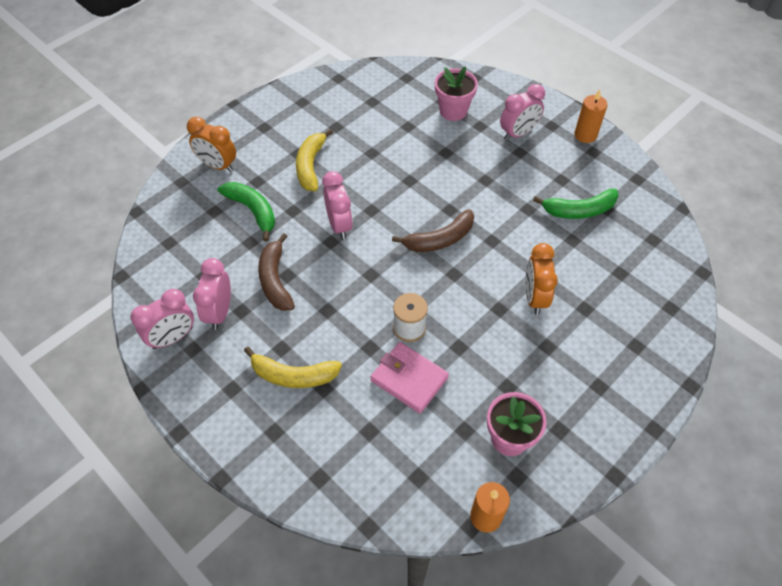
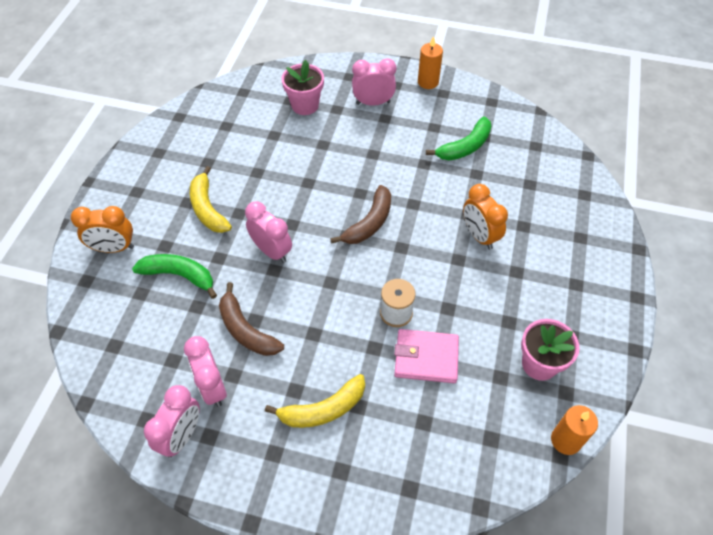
camera: 30 degrees left, 0 degrees up
(518, 133) = (373, 103): pink clock -> pink clock turned 120 degrees counterclockwise

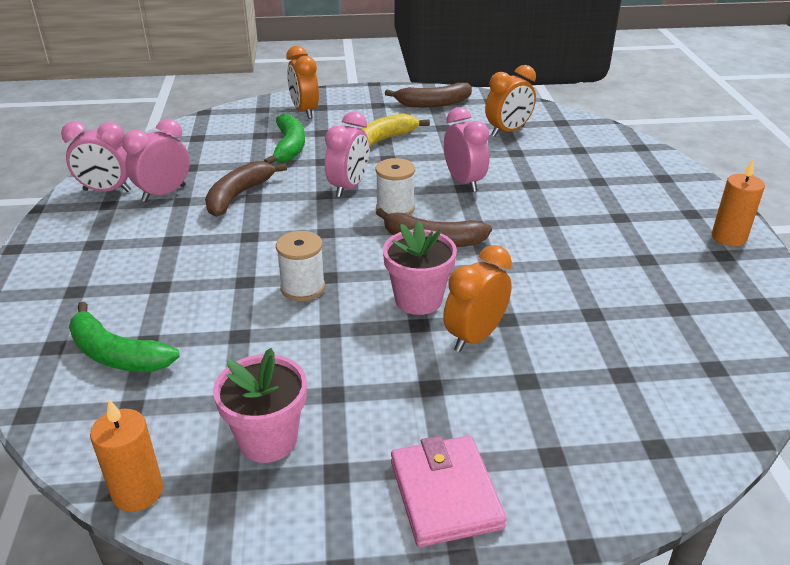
camera: 70 degrees right, 20 degrees down
(160, 154) = (433, 103): none -> brown banana
(239, 127) = (508, 131): none -> orange clock
(305, 105) = (581, 160): pink flower pot -> pink flower pot (418, 300)
(318, 231) = (395, 209): none -> white spool
(323, 409) = (151, 263): yellow banana -> none
(373, 103) = (637, 203): pink clock -> pink clock (464, 182)
(426, 358) = (243, 325): pink wallet -> pink wallet (445, 494)
(465, 147) = (636, 293): green banana -> green banana (117, 354)

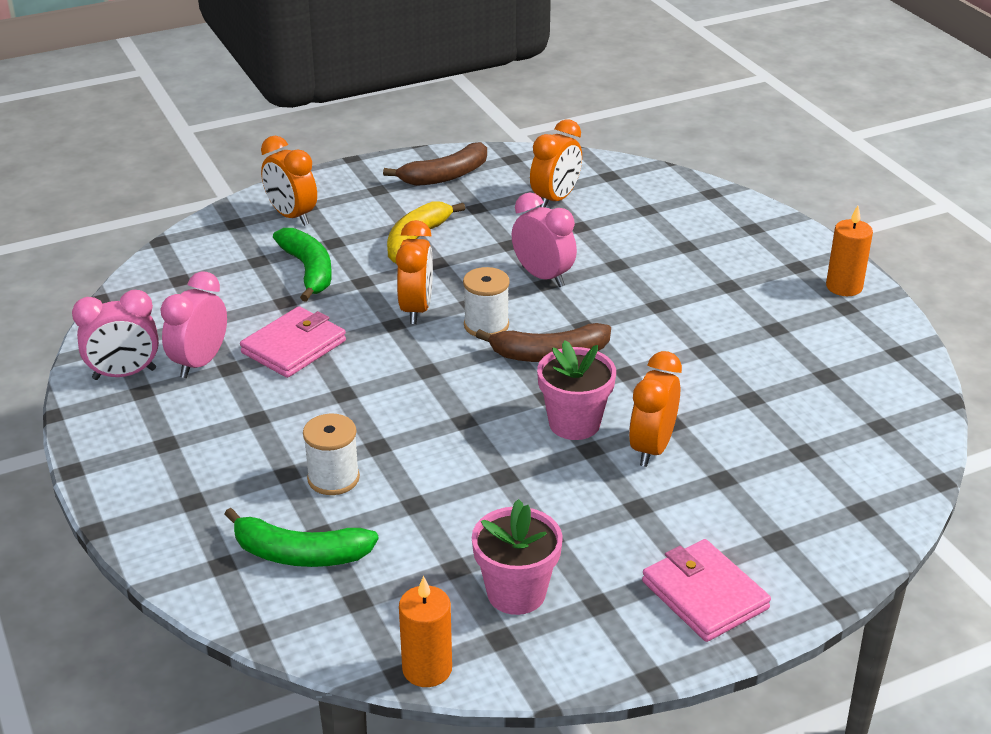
camera: 20 degrees left, 0 degrees up
(238, 196) = (293, 347): brown banana -> pink wallet
(303, 288) = (446, 438): white spool -> white spool (333, 478)
(348, 187) = (416, 309): pink clock -> orange clock

